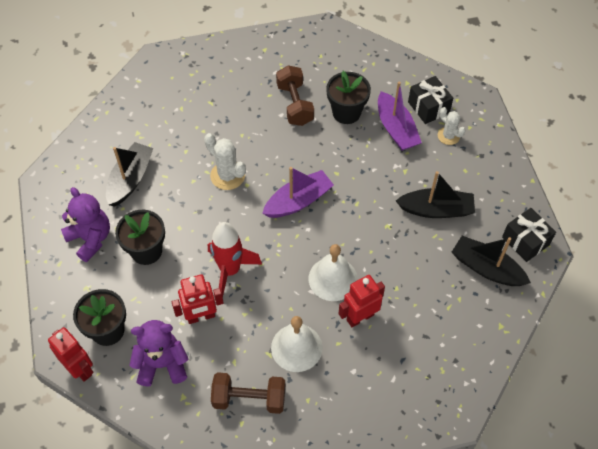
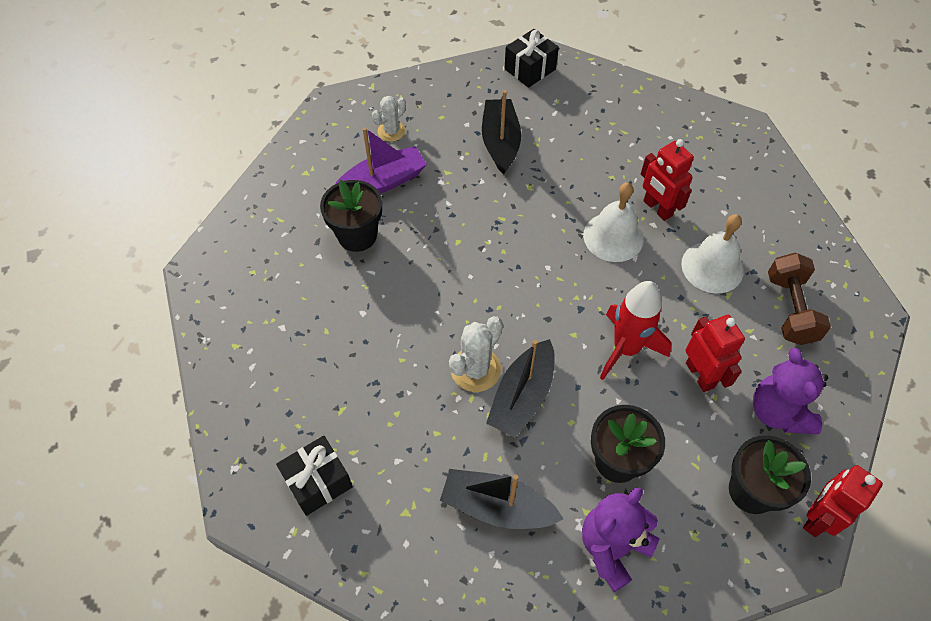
camera: 95 degrees left, 0 degrees up
(295, 104) = (344, 297): brown dumbbell -> none
(298, 201) = (507, 280): purple boat -> none
(428, 107) = (347, 150): black gift -> black gift (318, 482)
(486, 268) = (570, 100): black boat -> black boat (522, 396)

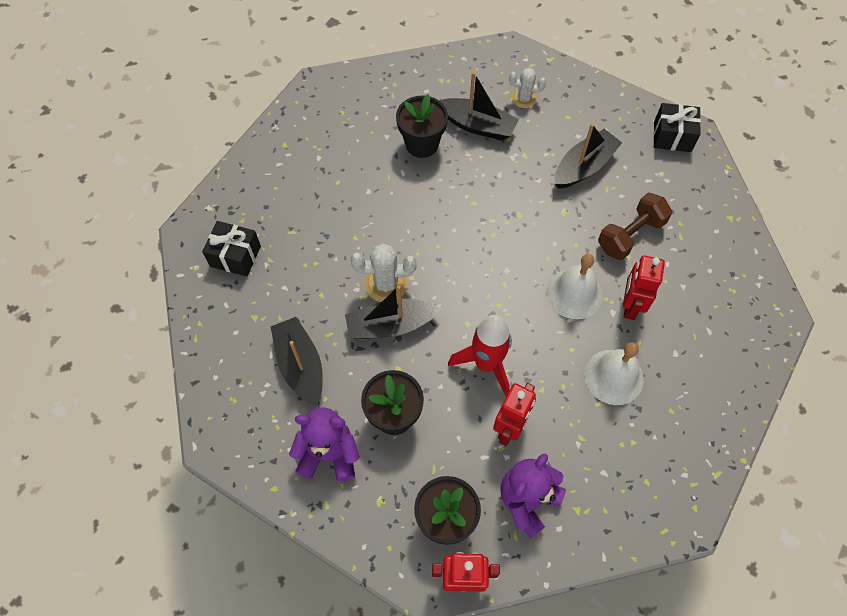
camera: 50 degrees right, 5 degrees up
(382, 182) = (477, 125): purple boat -> black boat
(790, 309) = (629, 456): brown dumbbell -> brown dumbbell (630, 235)

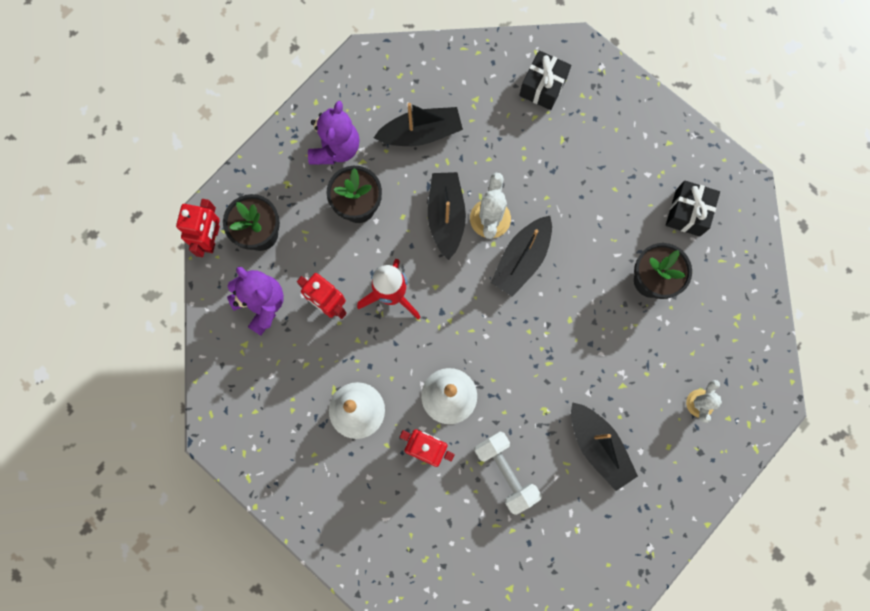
camera: 100 degrees right, 15 degrees up
(477, 125) = (668, 343): black boat -> black boat (522, 259)
(630, 235) = (505, 472): brown dumbbell -> white dumbbell
(672, 136) = (625, 559): black gift -> black gift (687, 213)

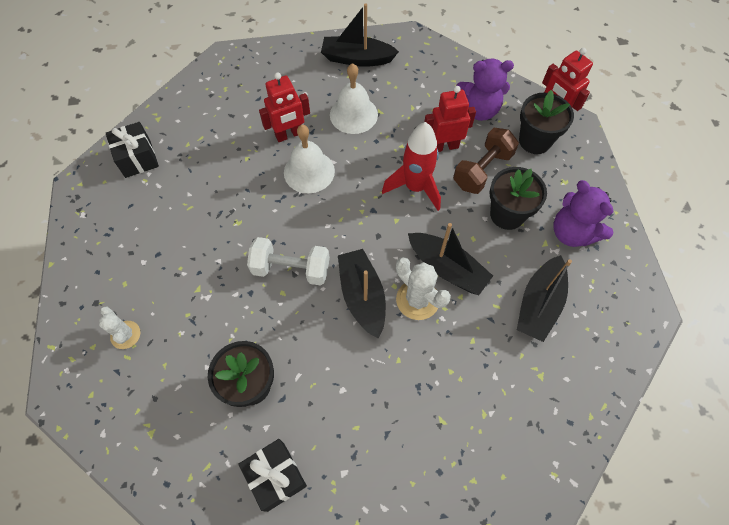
camera: 130 degrees right, 15 degrees down
(329, 255) = (482, 170): none -> brown dumbbell
(505, 472) = (225, 167): white dumbbell -> white dumbbell (291, 269)
(543, 87) = (510, 448): black gift -> black gift (137, 158)
(598, 446) = (177, 236): black boat -> black boat (357, 59)

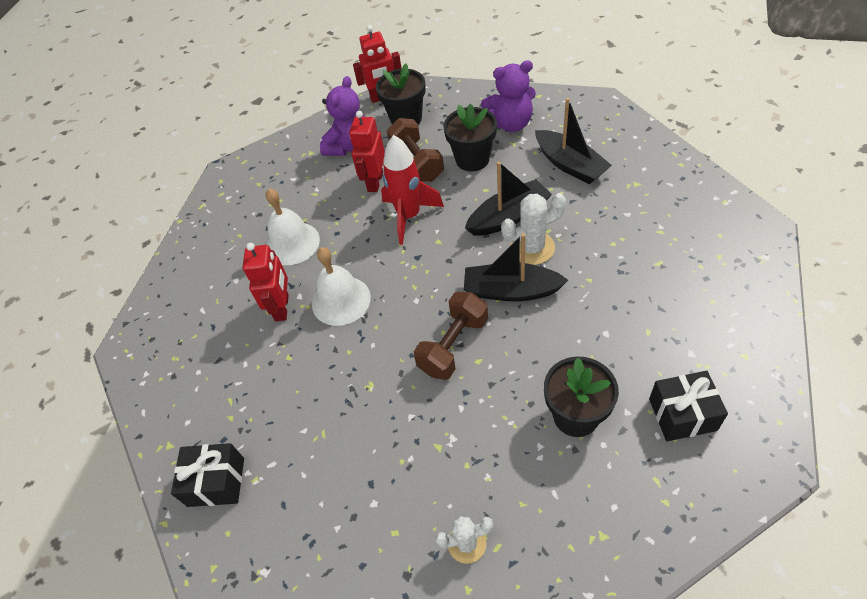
camera: 60 degrees left, 10 degrees down
(291, 269) = (453, 345): white dumbbell -> brown dumbbell
(357, 59) = (222, 222): black boat -> none

